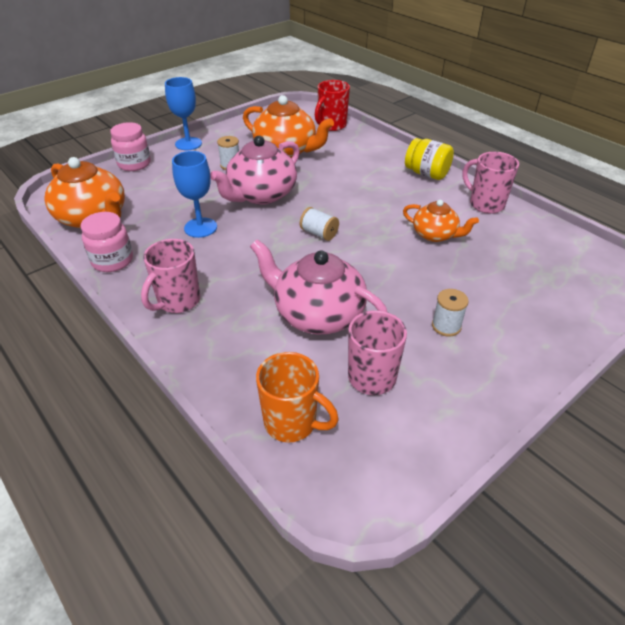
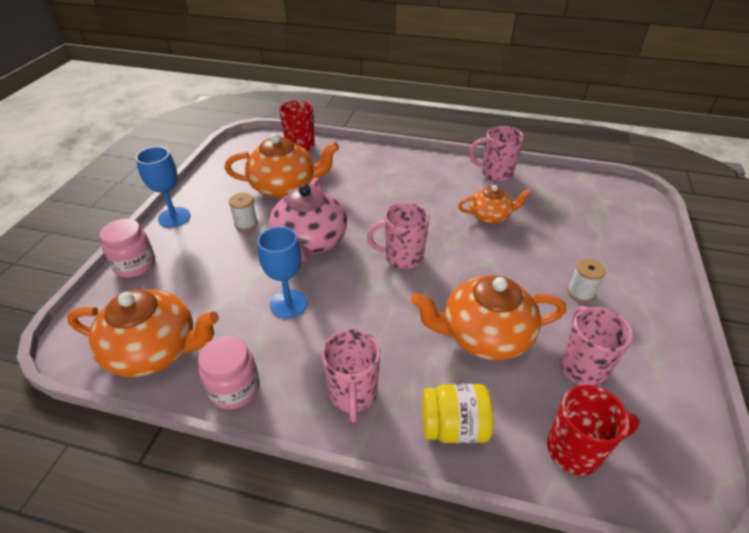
camera: 35 degrees left, 0 degrees up
(292, 423) = (575, 450): orange mug -> red mug
(317, 314) = (484, 335): pink teapot -> orange teapot
(319, 233) = (402, 257): white spool -> pink mug
(426, 174) = (426, 164): yellow jar -> yellow jar (453, 427)

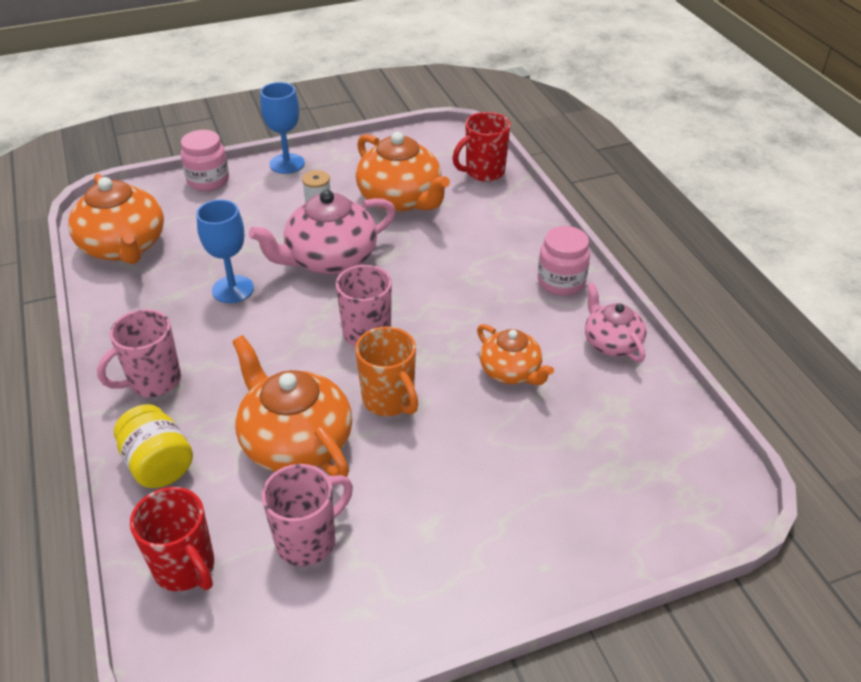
camera: 55 degrees right, 0 degrees up
(234, 389) = (114, 310): pink jar -> pink jar (561, 282)
(477, 274) = (389, 400): none -> orange mug
(495, 173) = (611, 343): pink mug -> pink teapot
(581, 292) = (437, 503): white spool -> none

